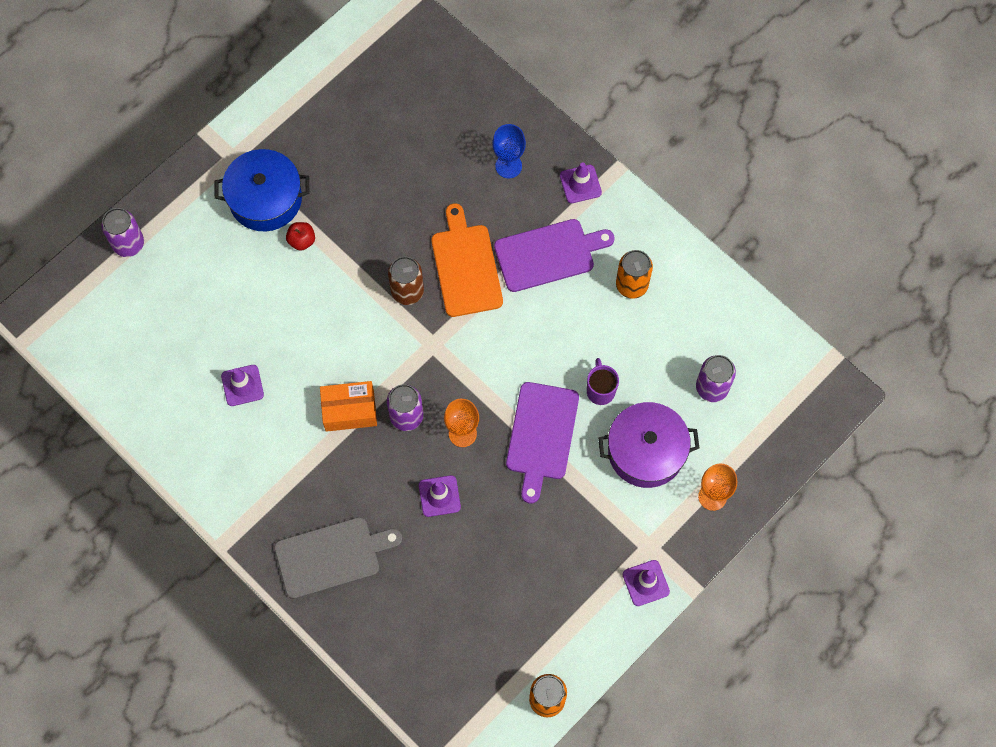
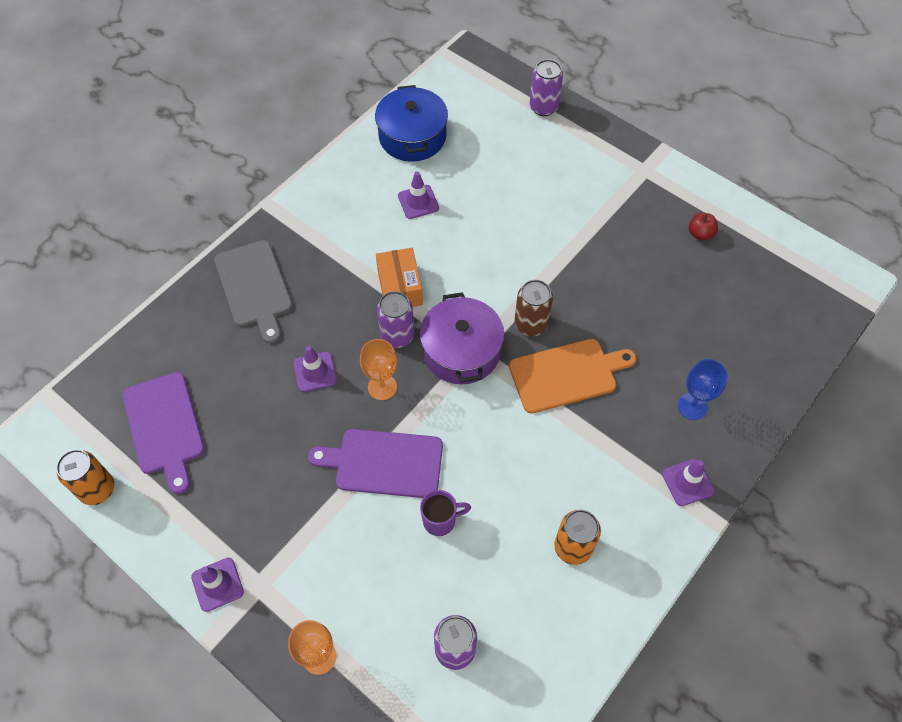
camera: 85 degrees right, 10 degrees down
(265, 199) = (607, 199): blue pot -> blue pot (412, 137)
(302, 241) = (570, 232): red apple -> red apple (700, 234)
(548, 254) = (594, 454): purple cutting board -> purple cutting board (164, 427)
(646, 451) = (371, 576): purple pot -> purple pot (461, 351)

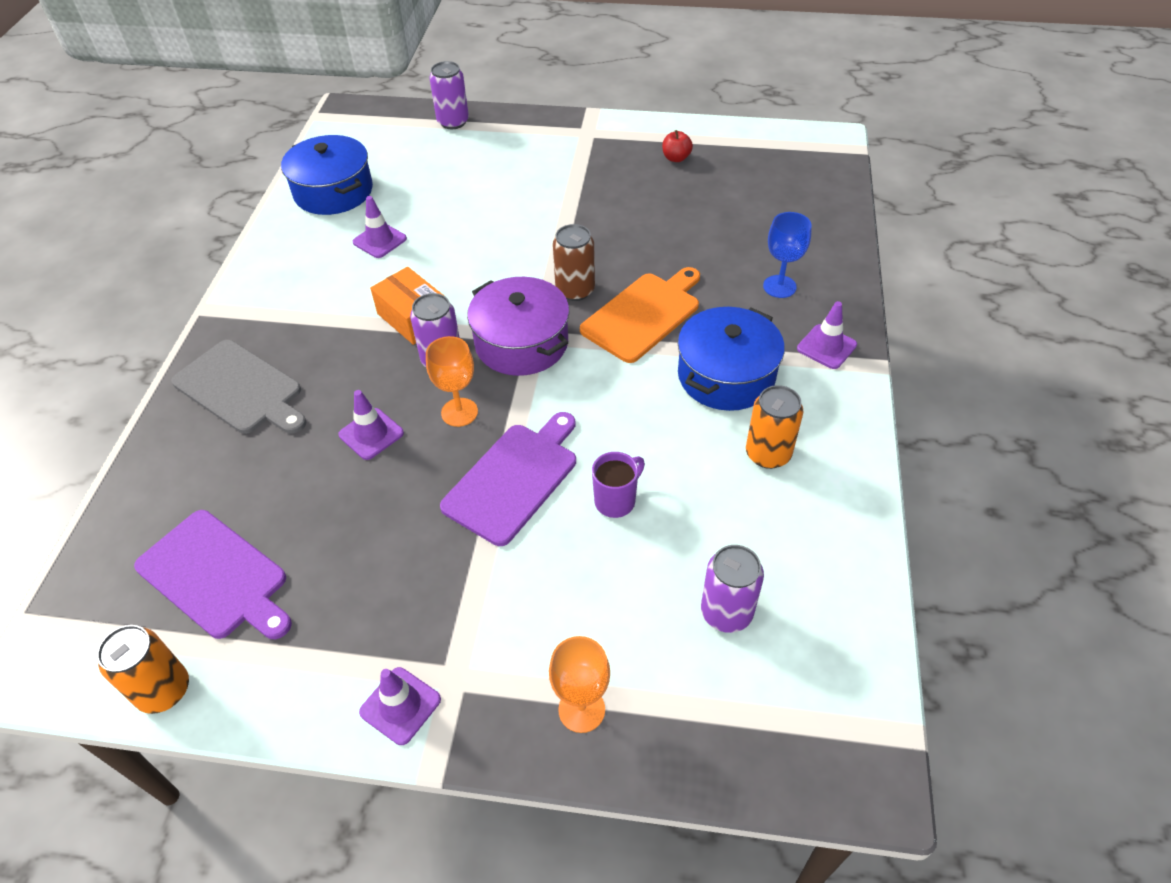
camera: 30 degrees left, 10 degrees down
(384, 463) = (514, 479): purple cutting board -> purple cutting board turned 150 degrees clockwise
(590, 463) = (726, 375): none -> blue pot

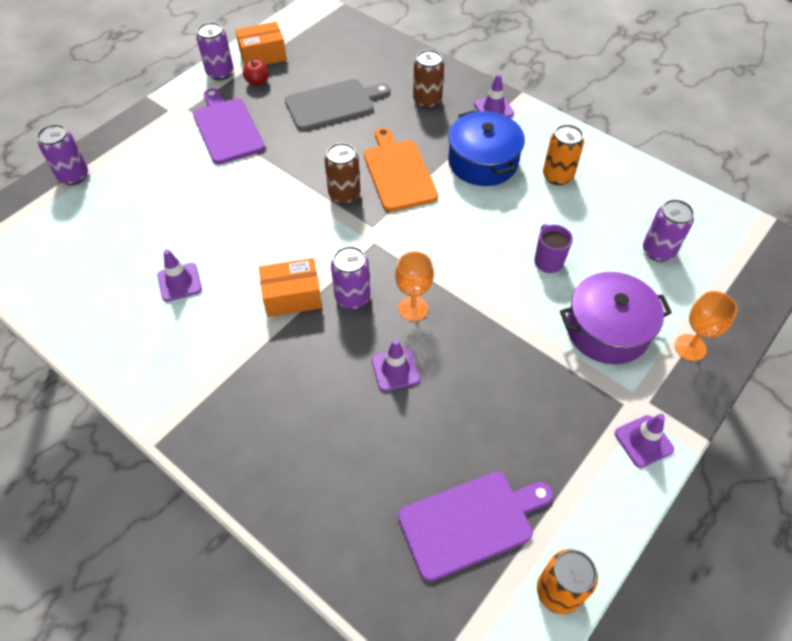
camera: 60 degrees left, 5 degrees up
(241, 389) = (278, 442): grey cutting board -> grey cutting board (333, 104)
(333, 191) = (80, 289): blue pot -> none
(514, 479) = (496, 304): purple cutting board -> purple cutting board (227, 128)
(521, 343) = (372, 245): purple pot -> purple pot (607, 330)
(663, 130) = (220, 73): none -> purple can
(718, 142) = (263, 55): none -> orange box
(779, 286) = (427, 101): blue goblet -> brown can

